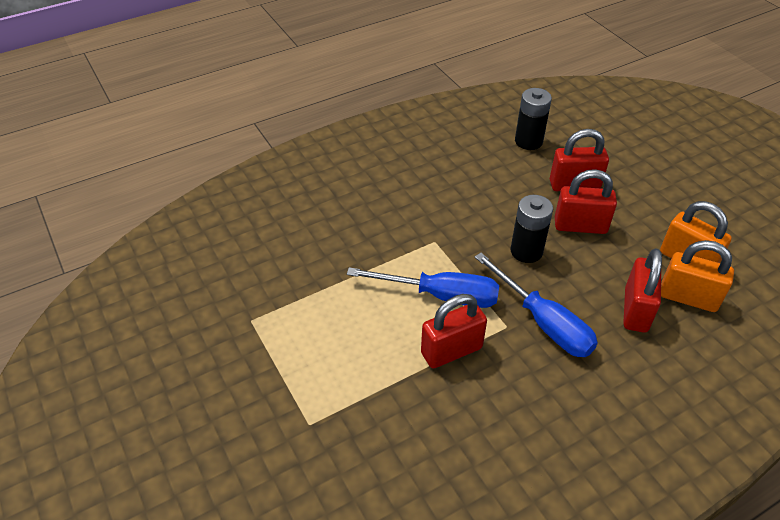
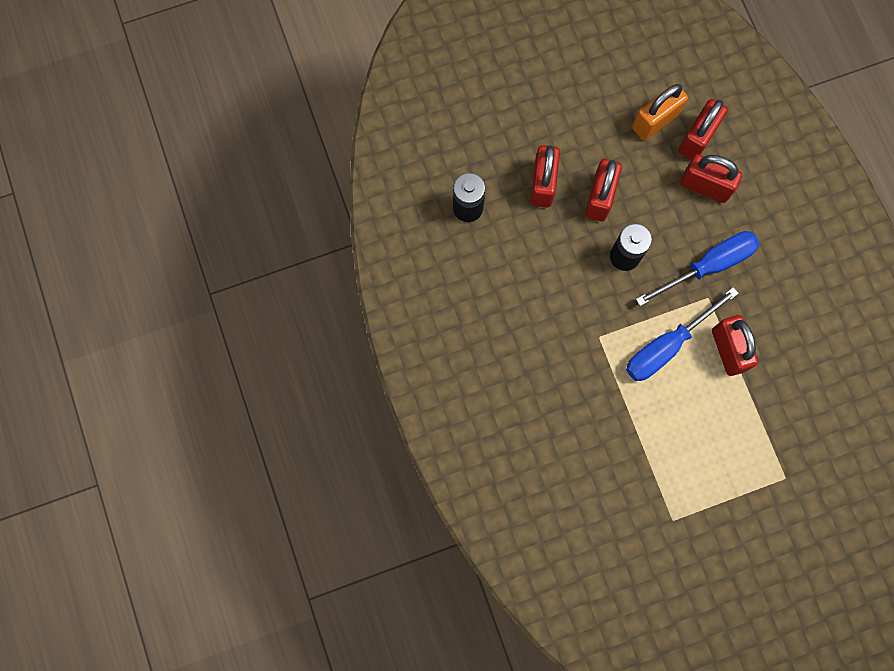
camera: 80 degrees left, 30 degrees up
(440, 295) = (667, 346): blue screwdriver -> blue screwdriver turned 150 degrees counterclockwise
(688, 297) = (697, 138): orange padlock -> red padlock

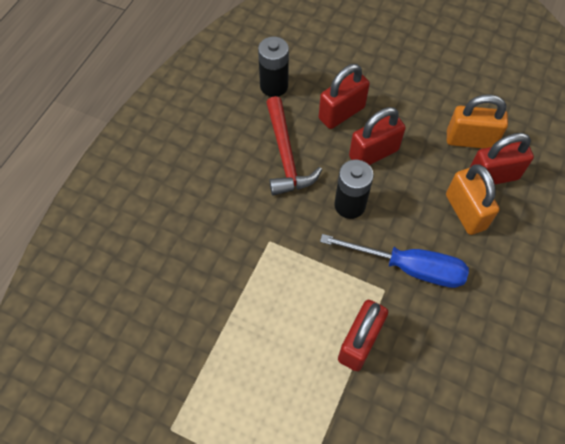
camera: 45 degrees right, 15 degrees down
(539, 259) = (286, 155): none -> red hammer
(667, 346) = (313, 294): blue screwdriver -> none
(705, 186) = (465, 212): red padlock -> orange padlock

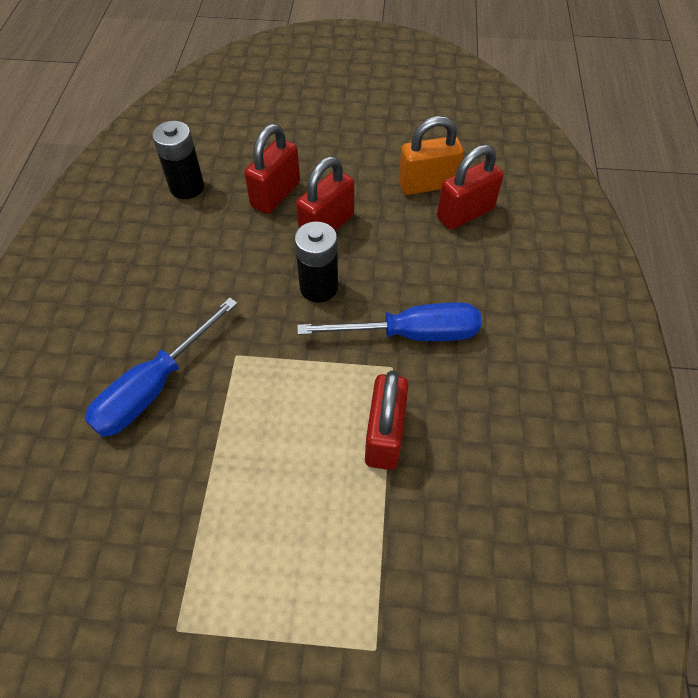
camera: 20 degrees left, 5 degrees down
(204, 247) = (154, 387): none -> blue screwdriver
(286, 155) = (225, 255): red hammer -> none
(465, 212) = (450, 257): orange padlock -> none

